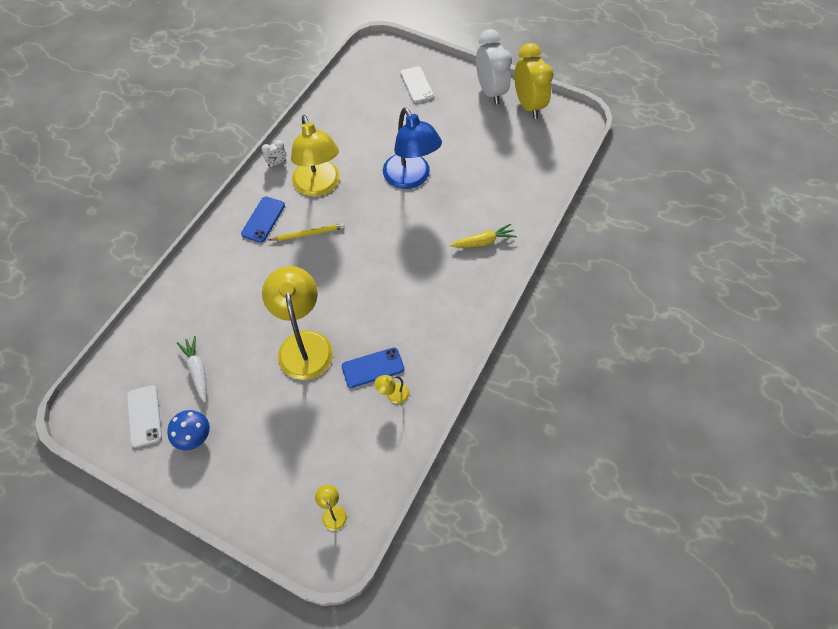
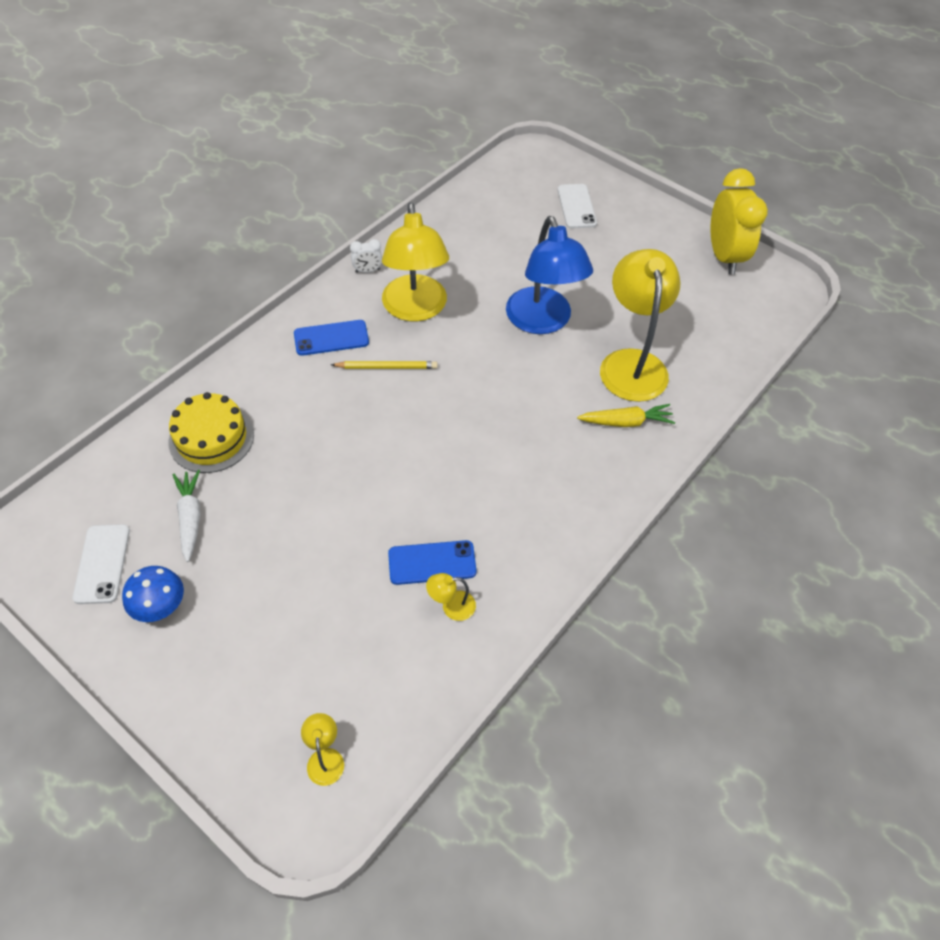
camera: 10 degrees right, 5 degrees down
(196, 310) = (211, 438): none -> yellow cake
(263, 219) = (331, 338): blue phone -> blue phone turned 45 degrees clockwise
(303, 344) = (343, 511): yellow lamp -> yellow lamp (632, 363)
(490, 91) = (675, 231): white clock -> none

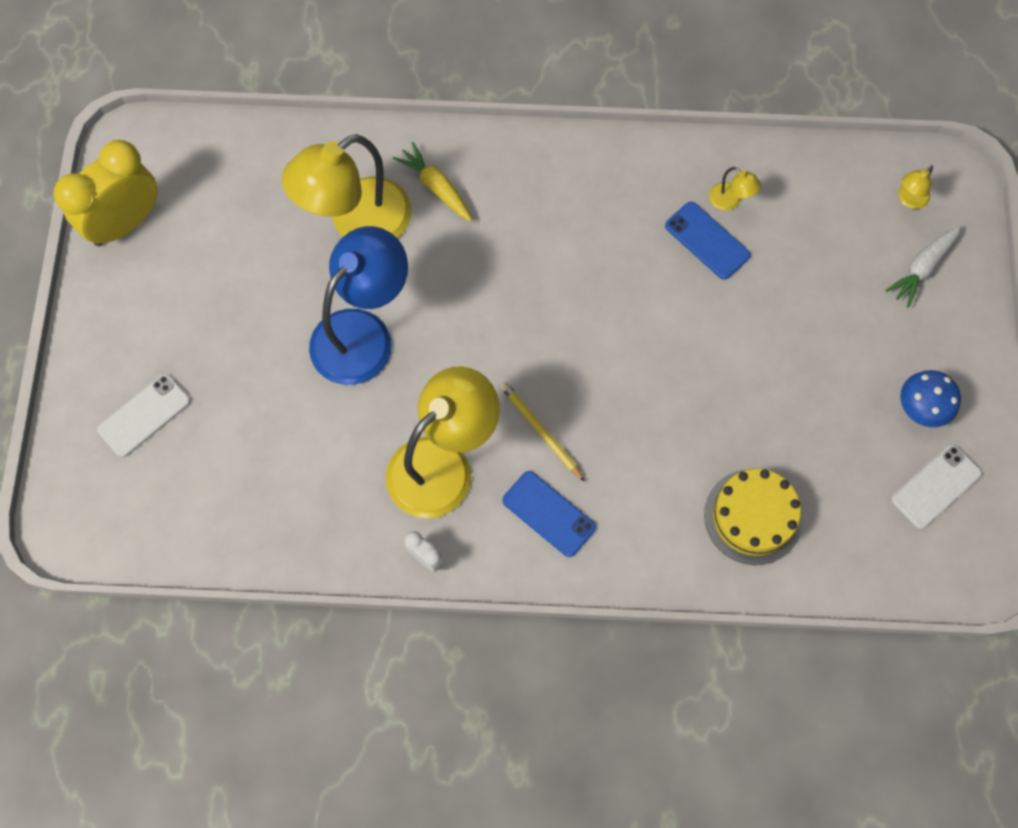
camera: 125 degrees left, 15 degrees up
(190, 518) = (837, 457): white carrot -> white carrot (922, 268)

